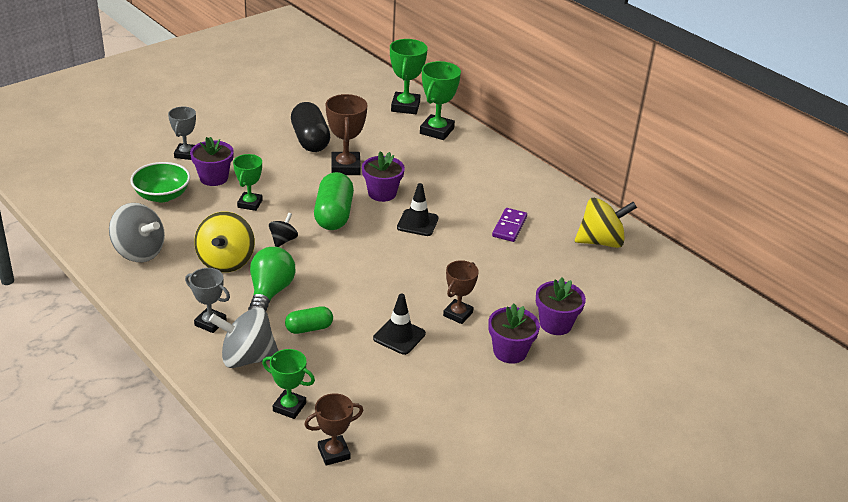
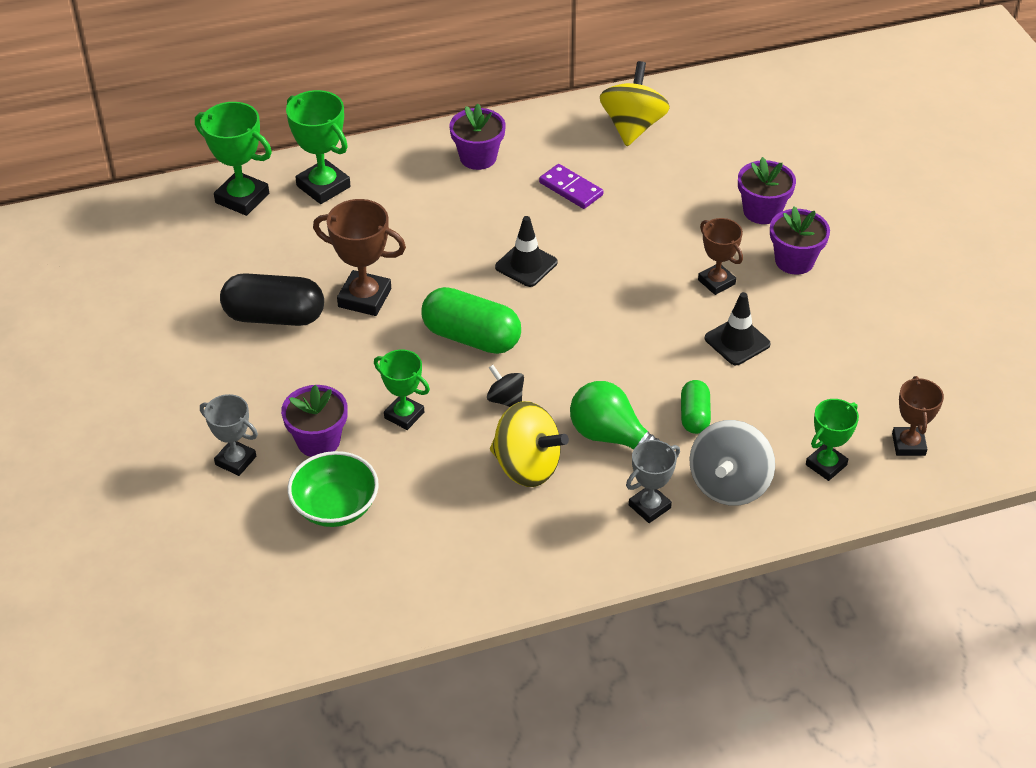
camera: 65 degrees left, 10 degrees up
(139, 252) = (465, 555): grey spinning top -> none
(382, 193) = (445, 279): purple flower pot -> purple flower pot (478, 157)

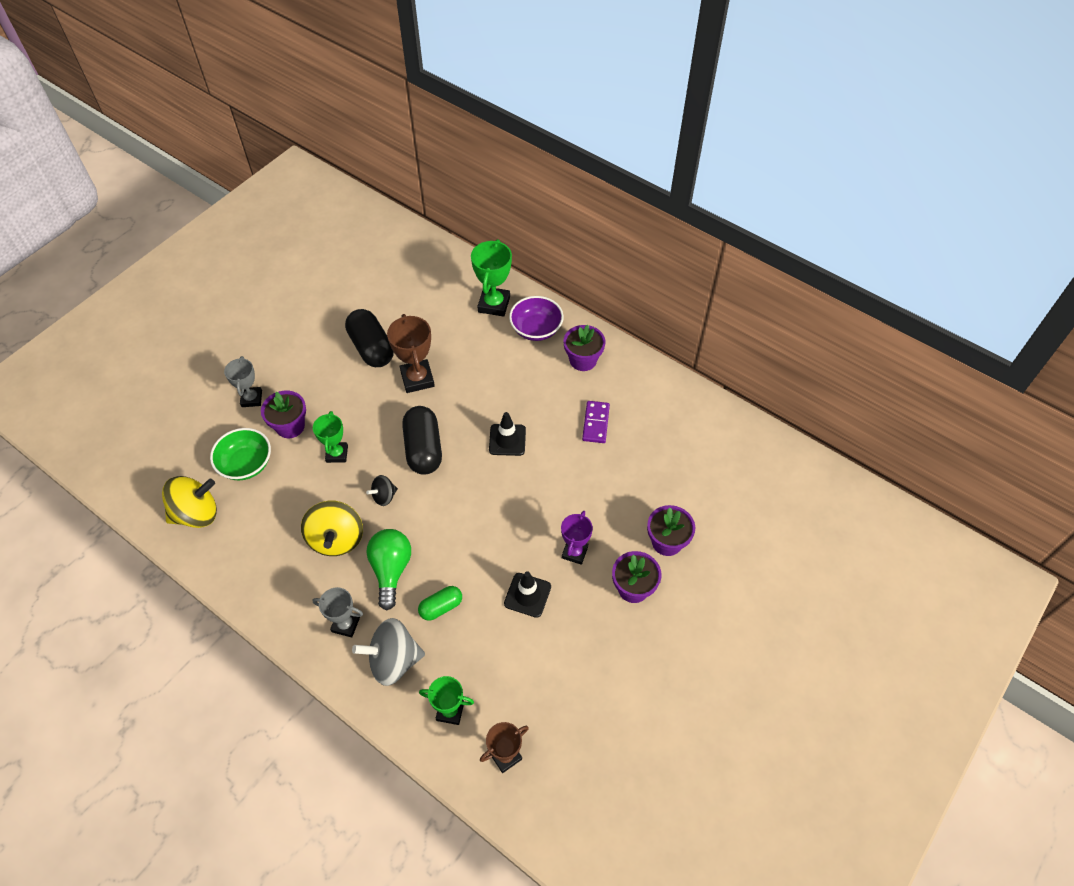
camera: 55 degrees right, 10 degrees up
(242, 198) = (454, 276): green trophy -> none
(396, 171) = (536, 329): none -> purple bowl
(471, 337) = (423, 449): green capsule -> black capsule
(505, 399) = (384, 496): black spinning top -> black spinning top turned 135 degrees counterclockwise
(632, 126) = (685, 422): yellow spinning top -> yellow spinning top (196, 513)
(716, 282) = (574, 552): brown trophy -> purple trophy

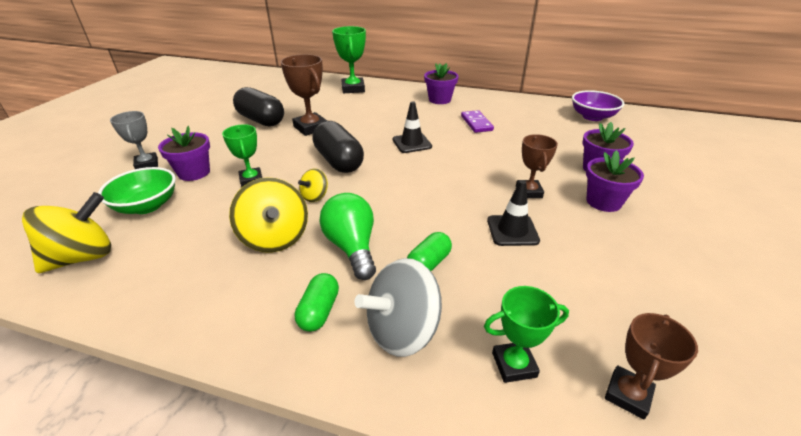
camera: 20 degrees left, 20 degrees down
(345, 624) = (319, 311): grey trophy -> green capsule
(384, 496) = (315, 196): black spinning top -> yellow spinning top
(536, 329) = (393, 93): purple bowl -> purple bowl (592, 117)
(574, 552) = (528, 192): purple trophy -> brown trophy

